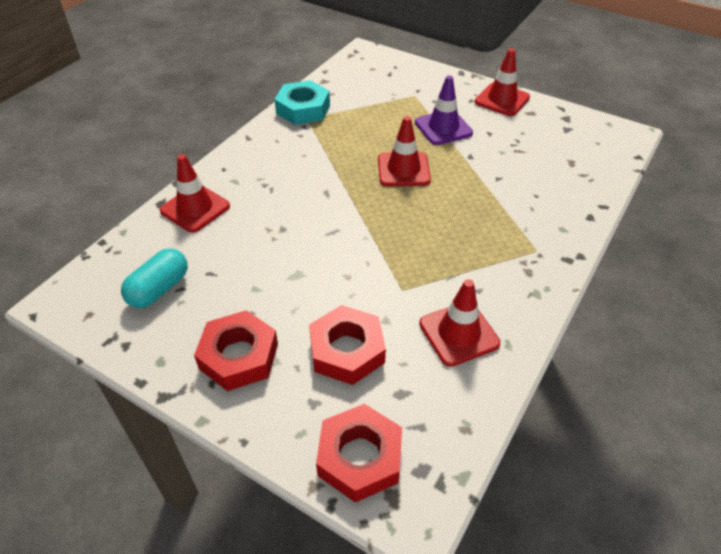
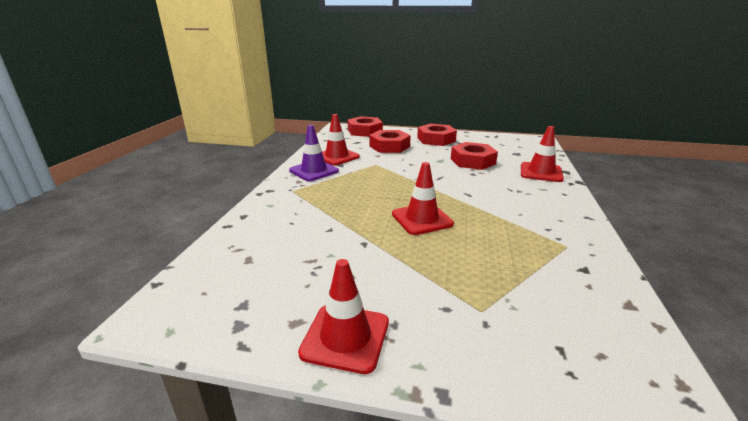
camera: 160 degrees right, 20 degrees down
(159, 289) = (501, 147): turquoise capsule -> none
(251, 258) = (472, 161): none -> red nut
(303, 109) = (588, 255): turquoise nut -> none
(443, 128) = (410, 268): purple traffic cone -> purple traffic cone (314, 171)

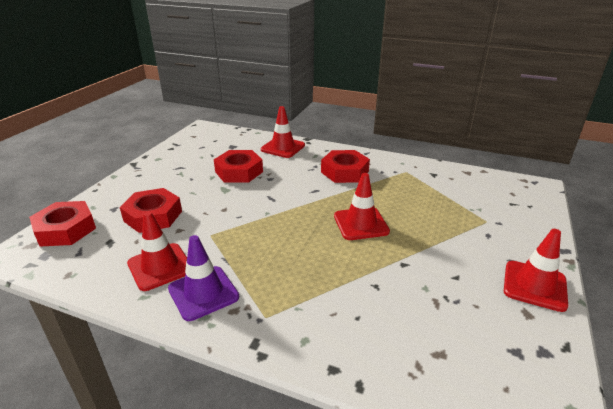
camera: 80 degrees left, 5 degrees up
(436, 139) = (156, 179): red nut -> red nut (344, 172)

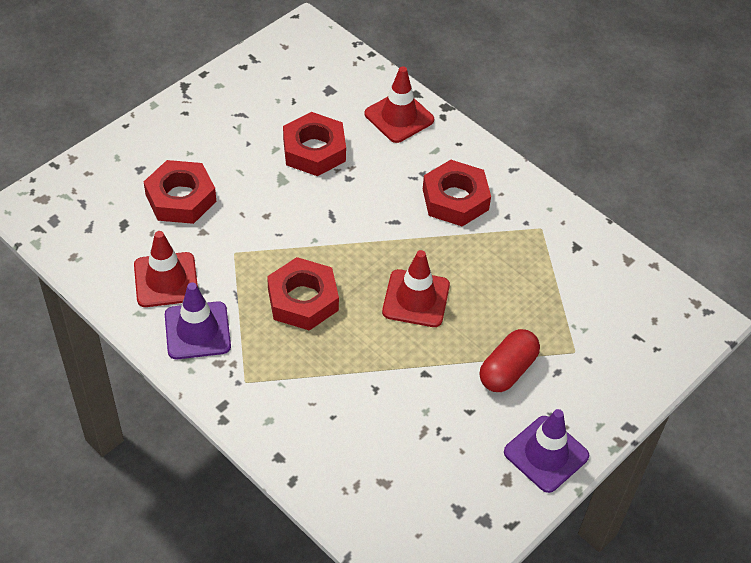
camera: 20 degrees right, 20 degrees up
(65, 229) = (81, 186): red nut -> red nut (303, 299)
(457, 244) = (507, 370): none -> red capsule
(534, 285) = (546, 454): red traffic cone -> purple traffic cone

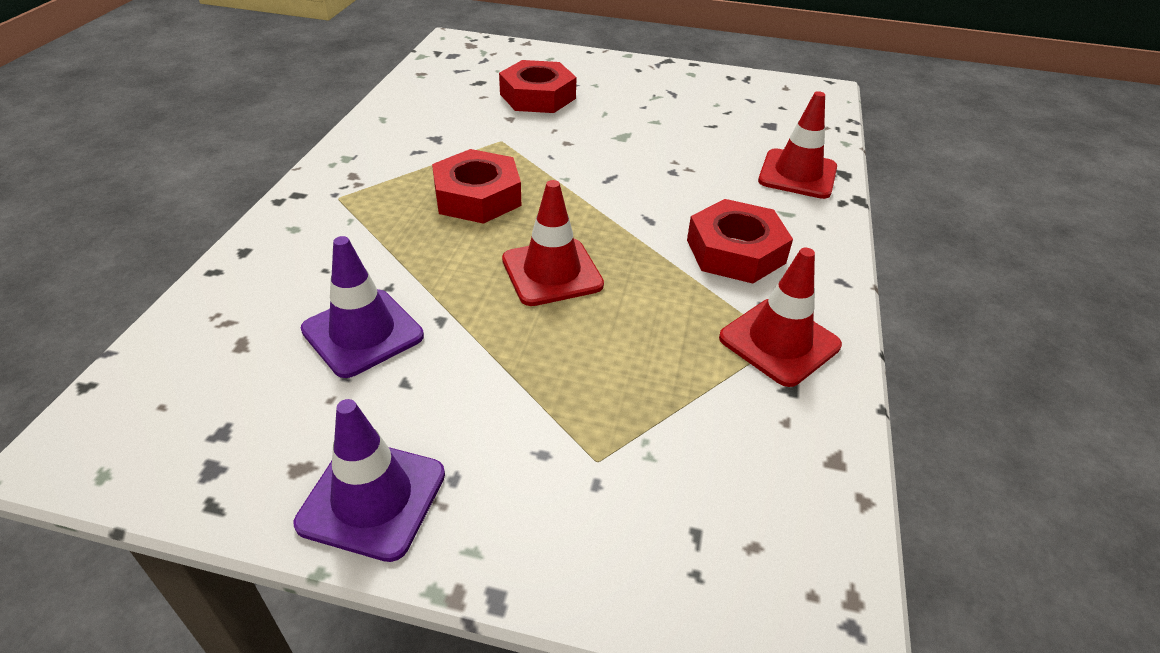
camera: 60 degrees right, 10 degrees down
(166, 280) = (433, 118): red traffic cone -> red traffic cone (779, 342)
(197, 331) = (384, 152): purple traffic cone -> purple traffic cone (362, 333)
(314, 150) = (682, 141): red nut -> none
(507, 370) = (503, 395): red capsule -> none

